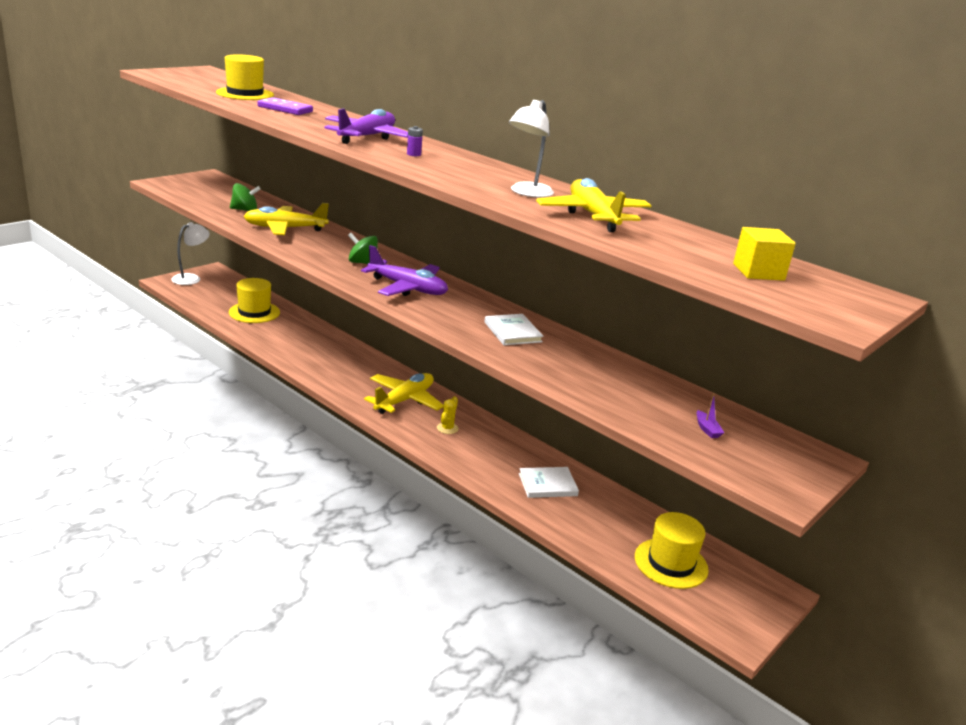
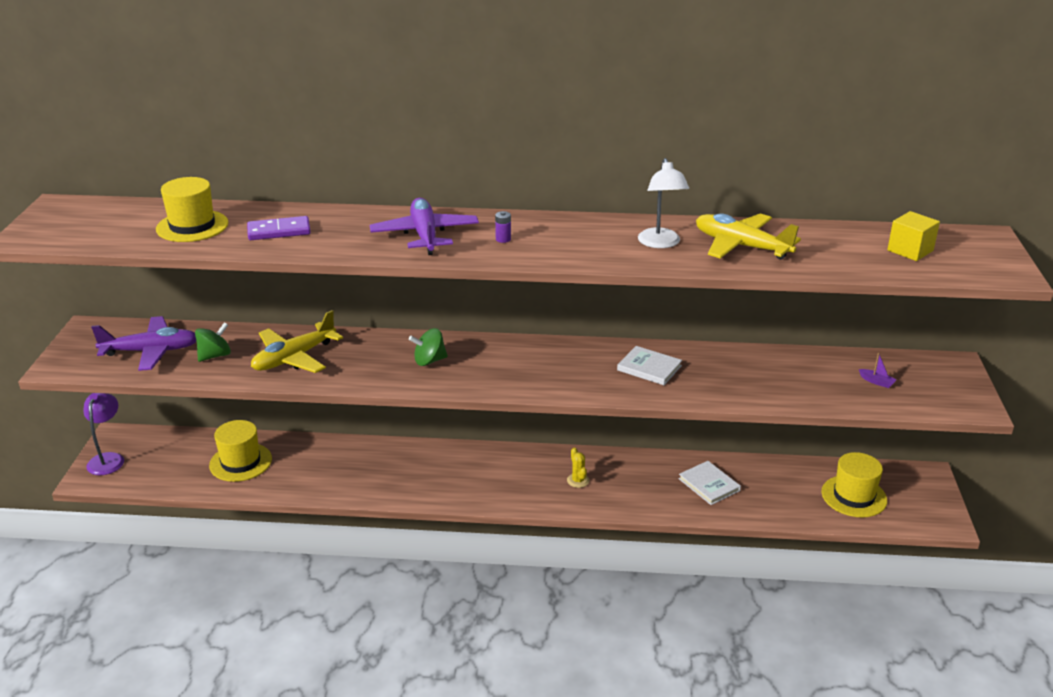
camera: 35 degrees left, 5 degrees up
(191, 278) = (108, 459): white lamp -> purple lamp
(404, 400) = (510, 475): yellow plane -> none
(407, 288) = (509, 368): purple plane -> purple plane (150, 351)
(547, 485) = (709, 485): white book -> white book turned 75 degrees counterclockwise

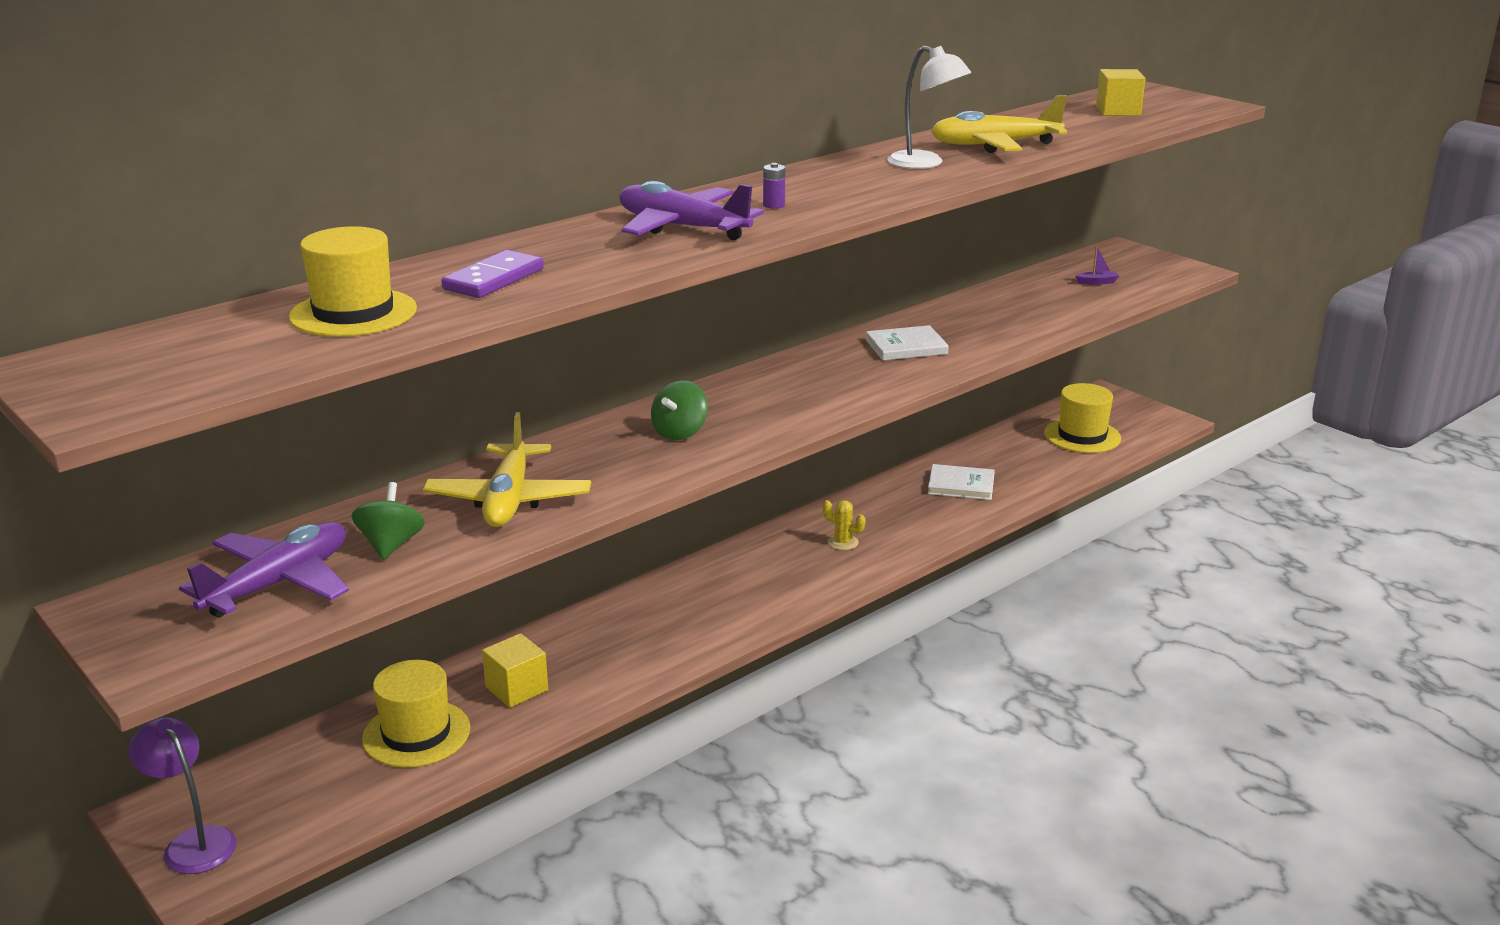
camera: 45 degrees left, 5 degrees down
(307, 466) = (517, 688): none -> yellow cube

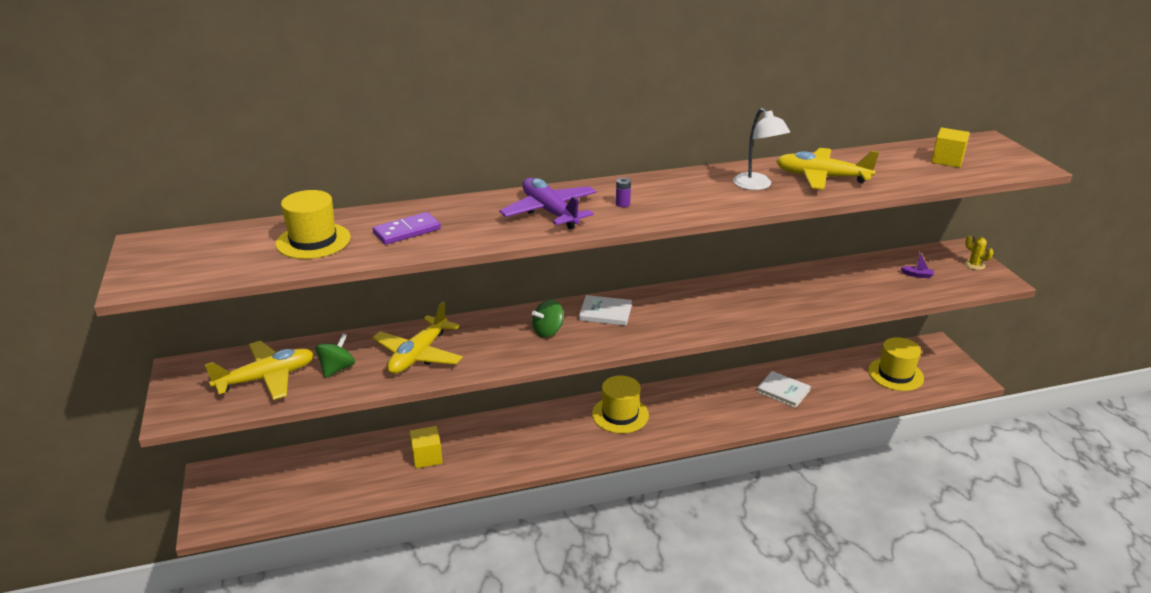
camera: 25 degrees right, 5 degrees up
(193, 842) = (217, 499): purple lamp -> none
(278, 584) = (266, 378): purple plane -> yellow plane
(416, 734) = (359, 469): yellow hat -> yellow hat (620, 414)
(842, 542) = (677, 412): yellow cactus -> yellow cactus (974, 265)
(906, 347) = (739, 299): white book -> white book (605, 313)

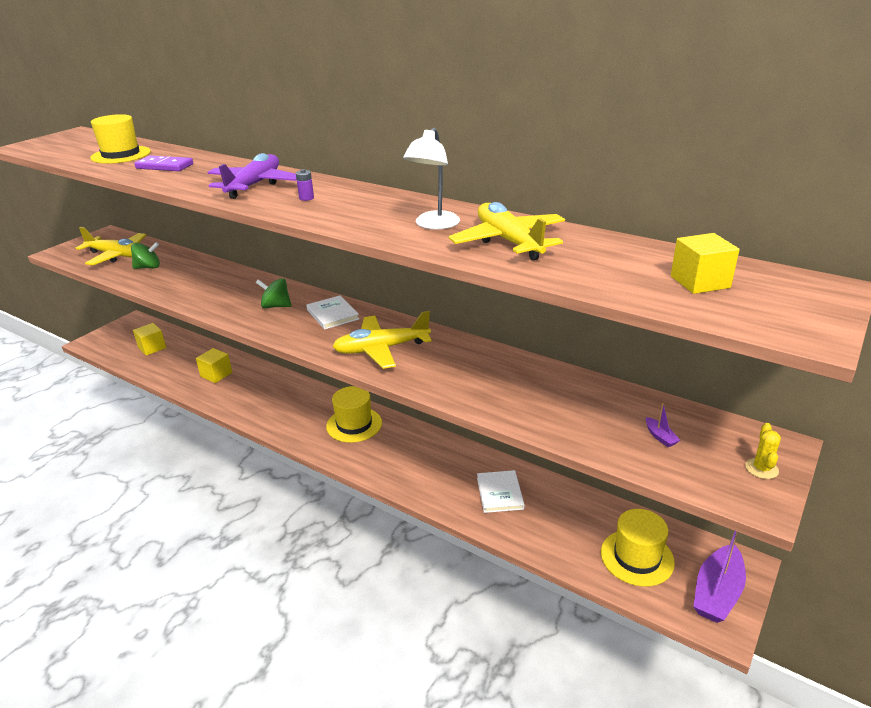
camera: 50 degrees right, 0 degrees up
(301, 480) = (152, 348): none -> yellow cube
(419, 354) = (192, 281): yellow plane -> yellow plane (381, 349)
(947, 365) = (717, 592): none -> purple boat

